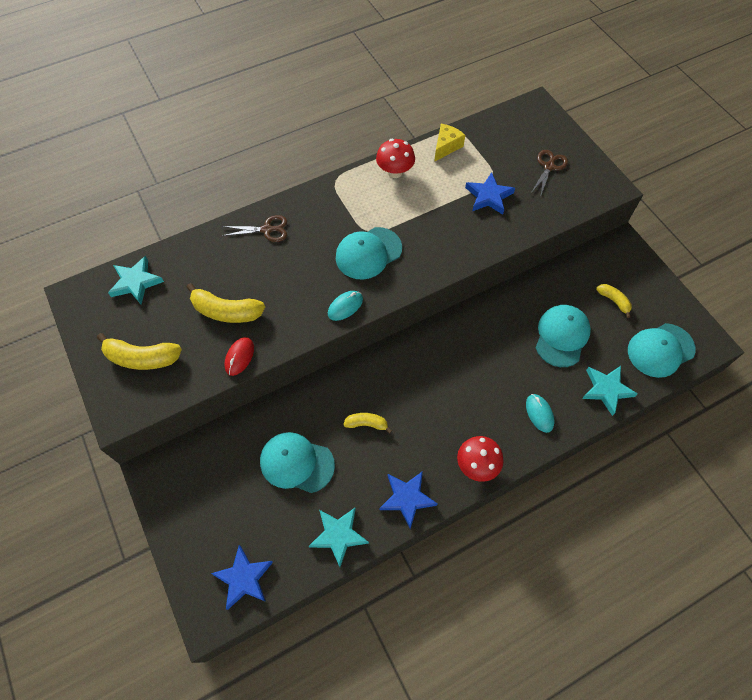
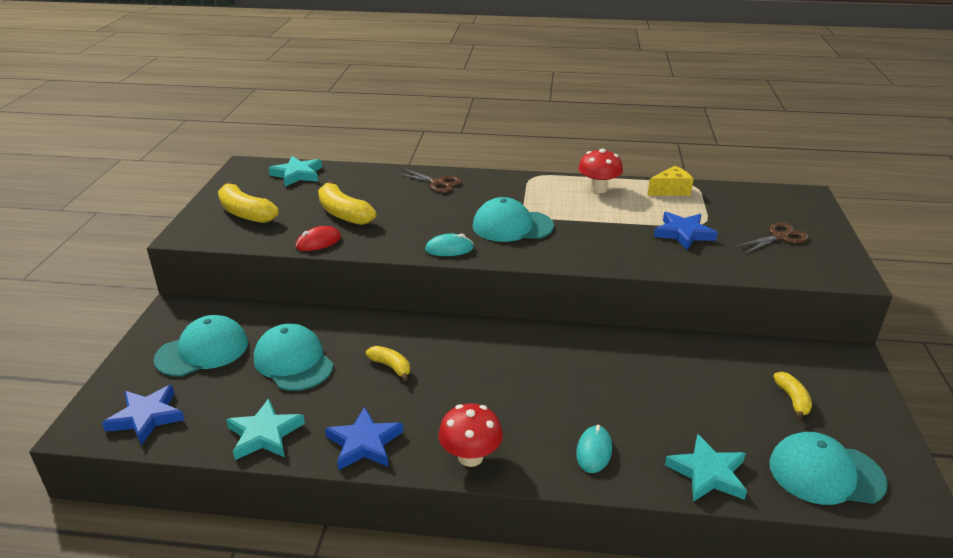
camera: 35 degrees right, 30 degrees down
(561, 336) = (689, 400): turquoise cap -> turquoise cap (202, 351)

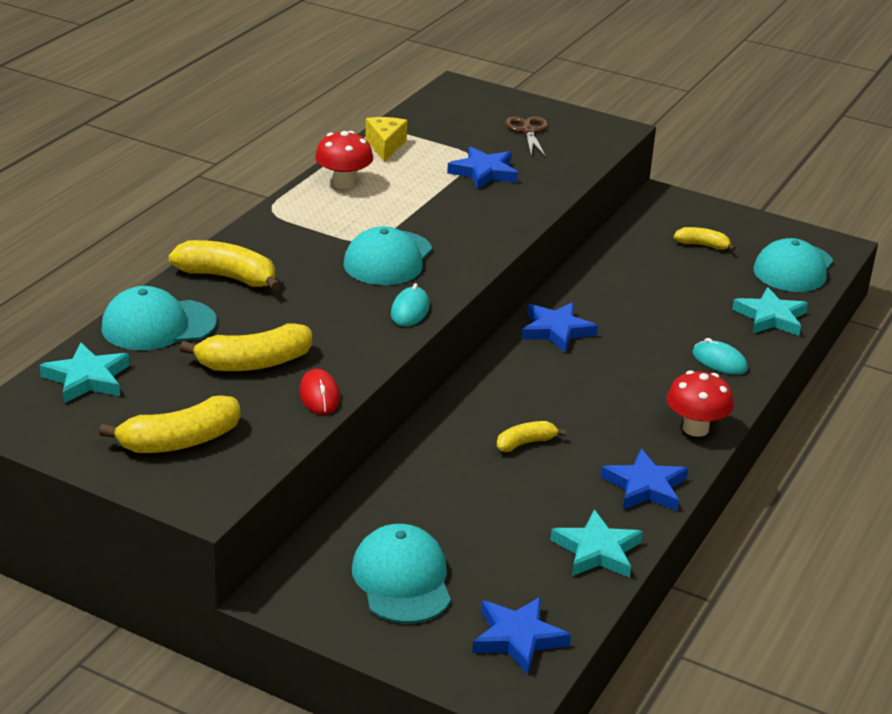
camera: 70 degrees left, 0 degrees up
(293, 362) = (472, 510): turquoise cap -> turquoise cap (158, 325)
(437, 183) = (227, 277): brown scissors -> yellow banana
(560, 347) = (556, 331): none -> blue star

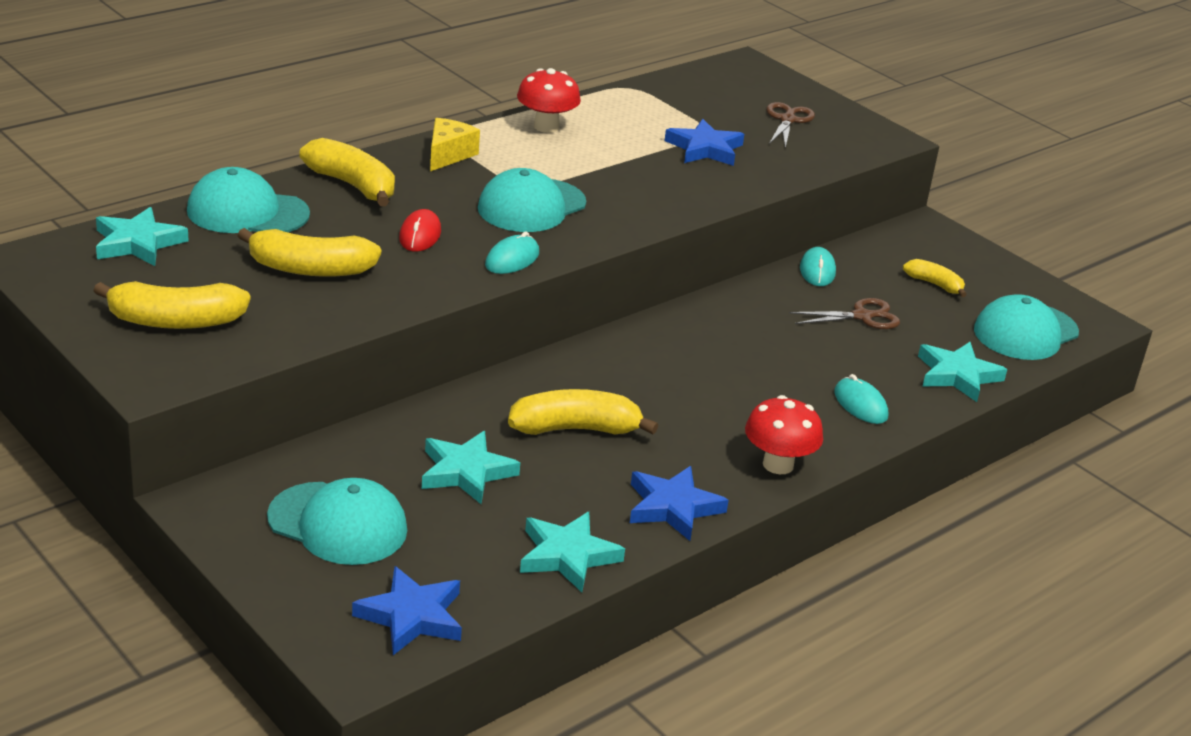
camera: 20 degrees right, 0 degrees up
(319, 395) = (349, 315): red mouse -> red mouse (420, 235)
(385, 146) = (620, 102): yellow cheese -> yellow cheese (448, 155)
(402, 580) = (338, 524): turquoise cap -> turquoise cap turned 105 degrees clockwise
(469, 505) = (466, 472): none -> turquoise star
(525, 443) = (575, 429): yellow banana -> yellow banana, size x1.73
(556, 331) = (698, 329): blue star -> none
(609, 256) = (817, 271): none -> turquoise mouse
(669, 286) = (862, 316): none -> brown scissors

